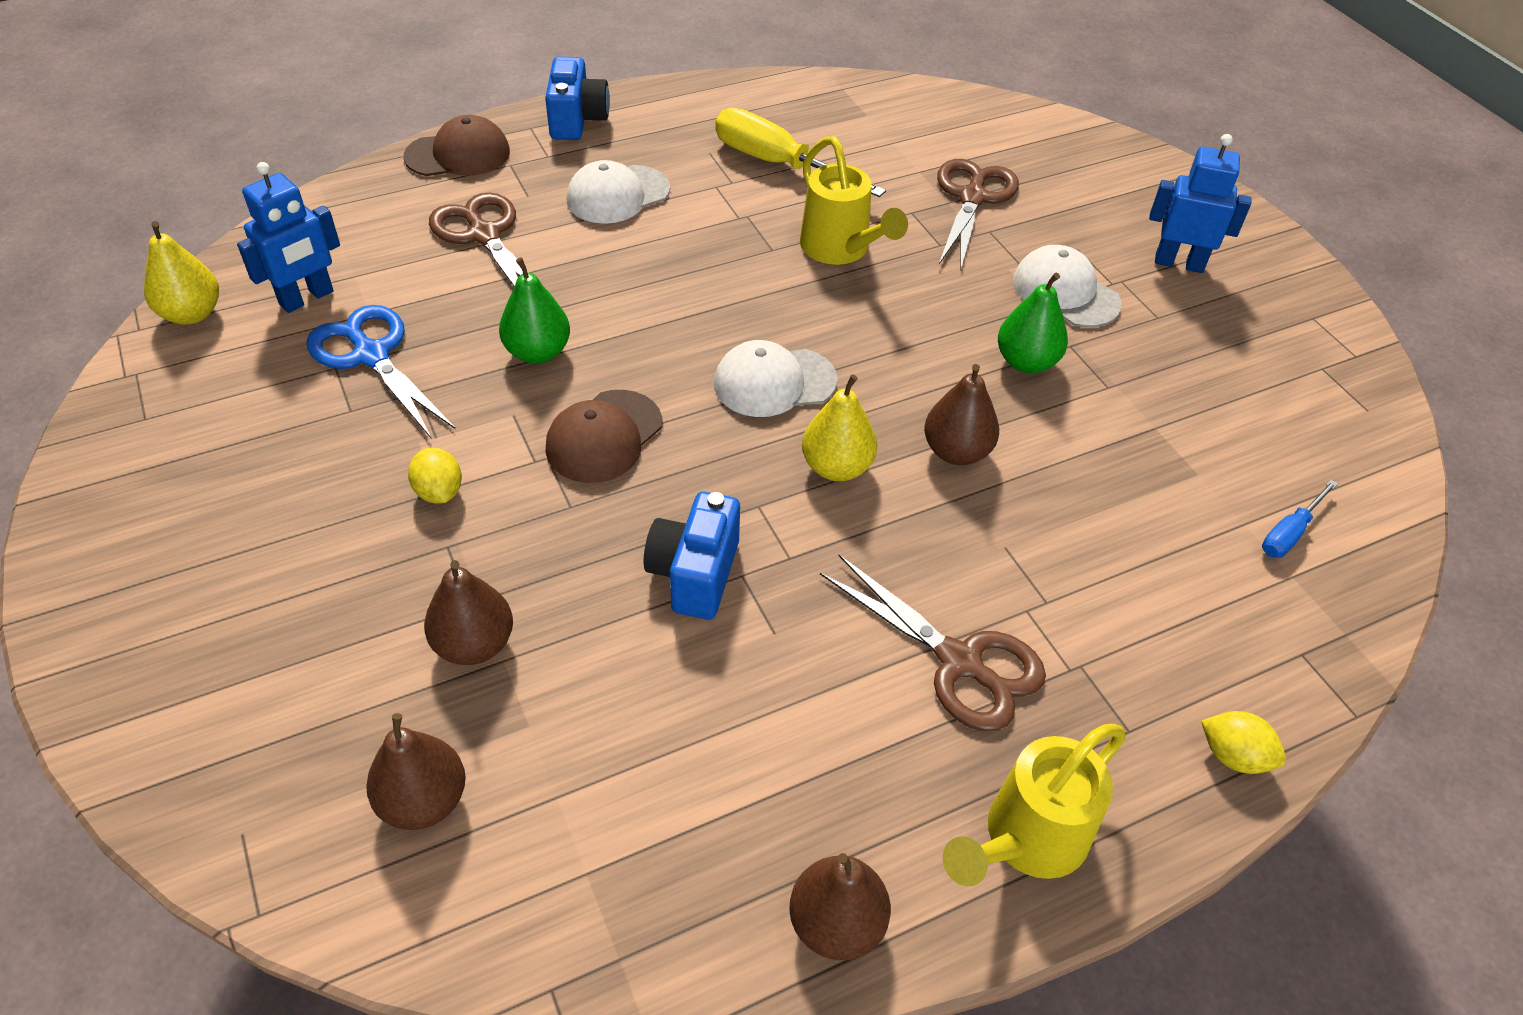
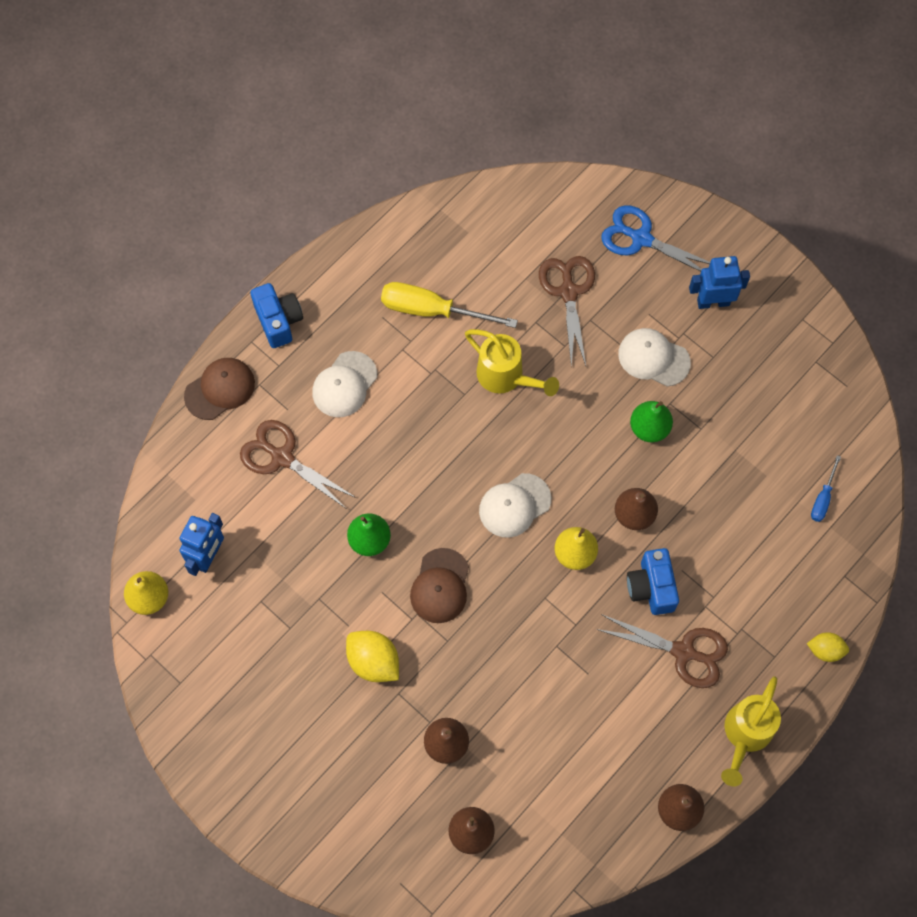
camera: 20 degrees left, 20 degrees up
(371, 355) = (276, 584): blue scissors -> blue scissors (641, 239)
(439, 492) = (373, 661): yellow lemon -> yellow lemon, size x1.61
(694, 574) = (532, 656): blue camera -> blue camera (651, 587)

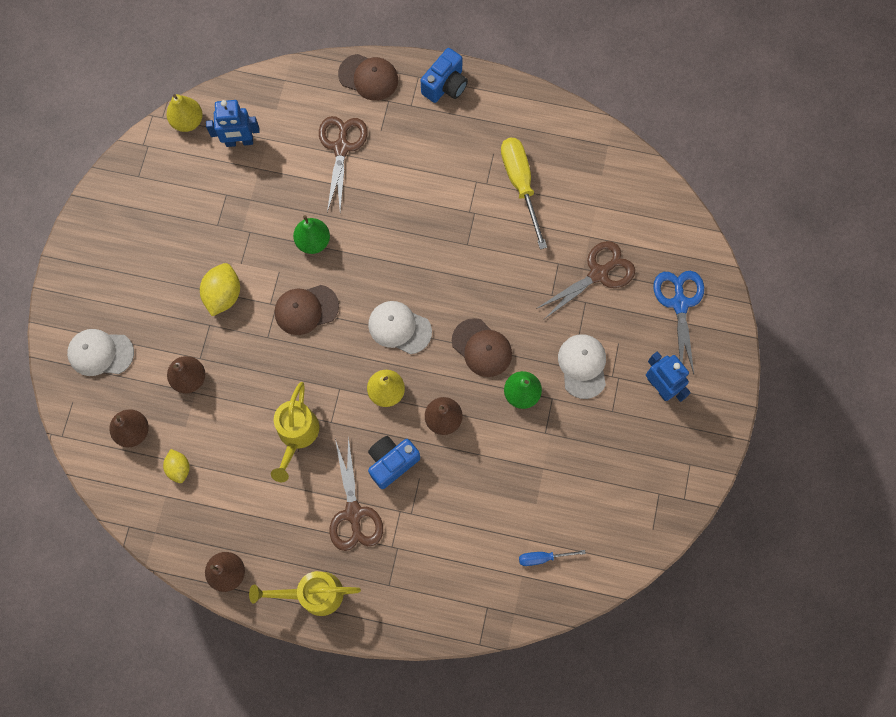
camera: 60 degrees right, 5 degrees up
(344, 384) = (423, 157): white cap -> white cap (100, 353)
(505, 377) = (499, 266): yellow watering can -> yellow watering can (297, 435)
(581, 439) = (482, 348): none -> brown cap
(825, 650) = (416, 622): yellow lemon -> yellow lemon (179, 468)

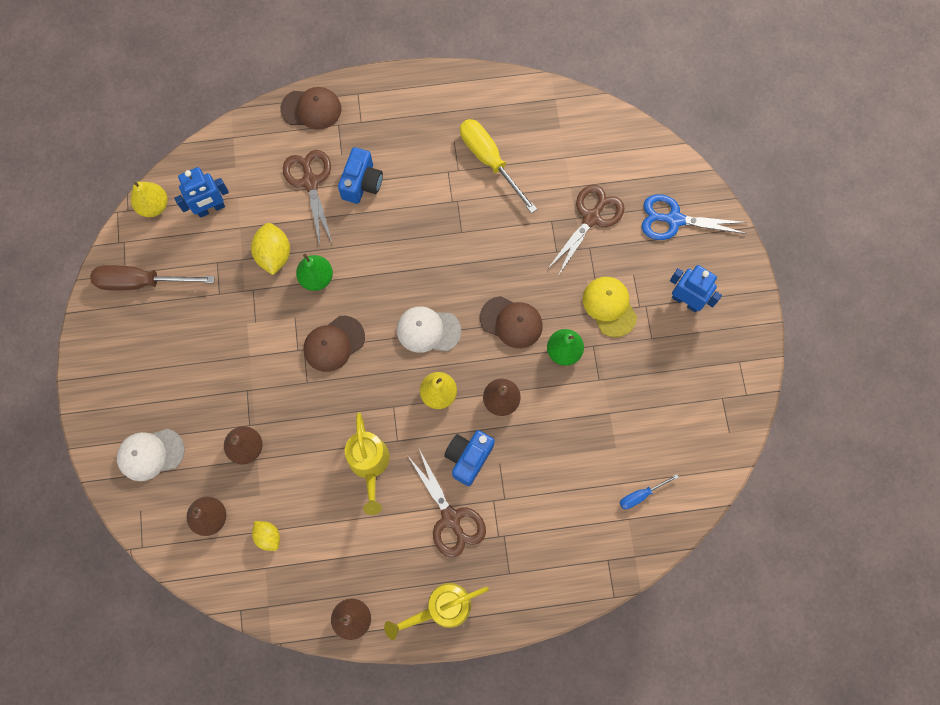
camera: 20 degrees left, 0 degrees up
(150, 189) = (141, 282): none -> brown screwdriver
(223, 295) = (250, 357): yellow lemon -> yellow lemon (274, 255)
(445, 85) = (386, 93): blue camera -> blue camera (362, 183)
(582, 366) = (609, 306): white cap -> yellow cap
(679, 303) = (674, 220): blue scissors -> blue scissors turned 60 degrees counterclockwise

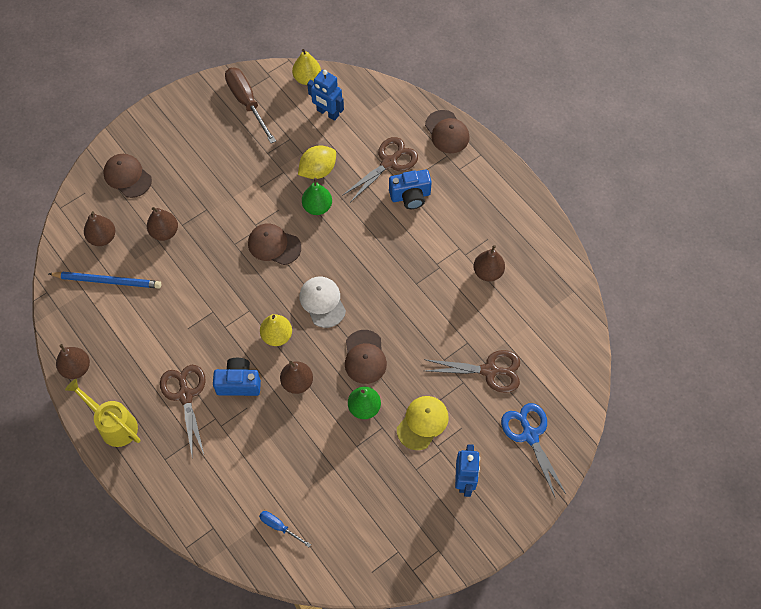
camera: 60 degrees right, 10 degrees down
(150, 454) = (127, 176): white cap -> brown cap
(268, 536) = (108, 281): yellow lemon -> blue pencil
(369, 464) = (196, 318): yellow watering can -> none
(451, 518) = (185, 395): brown scissors -> brown scissors turned 135 degrees clockwise
(489, 161) = (488, 272): yellow screwdriver -> brown pear

